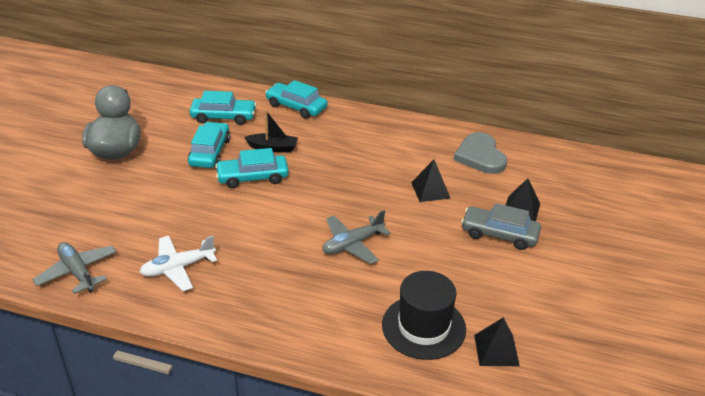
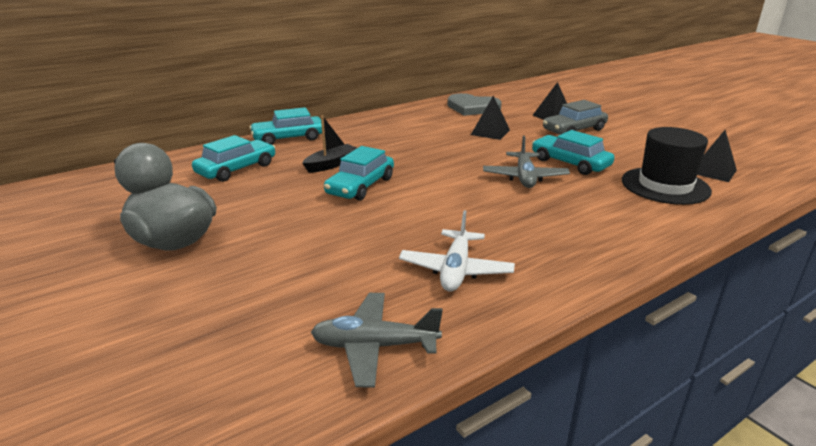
camera: 50 degrees left, 10 degrees down
(210, 152) = (281, 192): turquoise car -> turquoise car (570, 163)

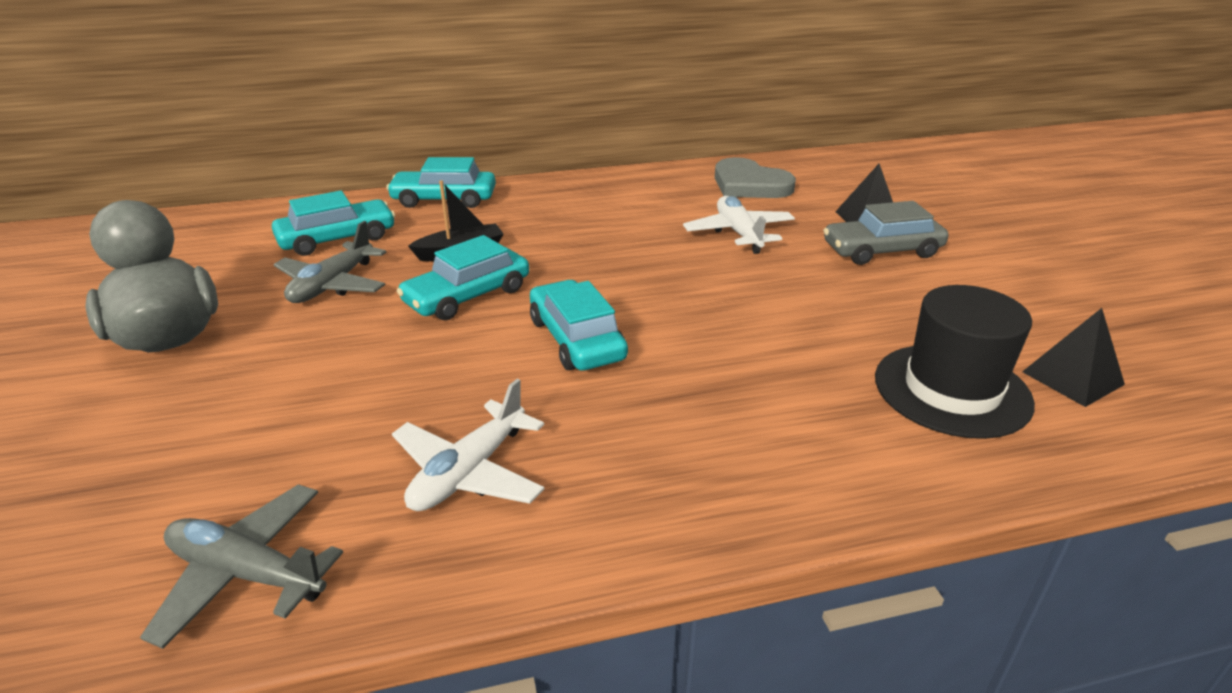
camera: 20 degrees right, 5 degrees up
(490, 132) = (738, 233): black pyramid -> white plane
(524, 177) = (720, 326): grey plane -> grey plane (332, 285)
(570, 163) = (819, 313): turquoise car -> turquoise car (576, 339)

